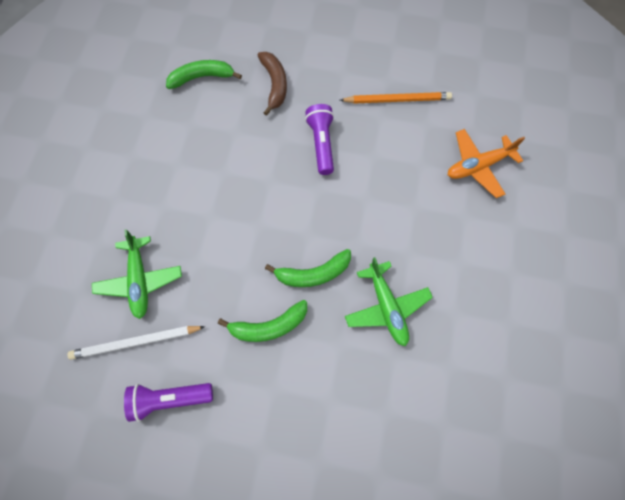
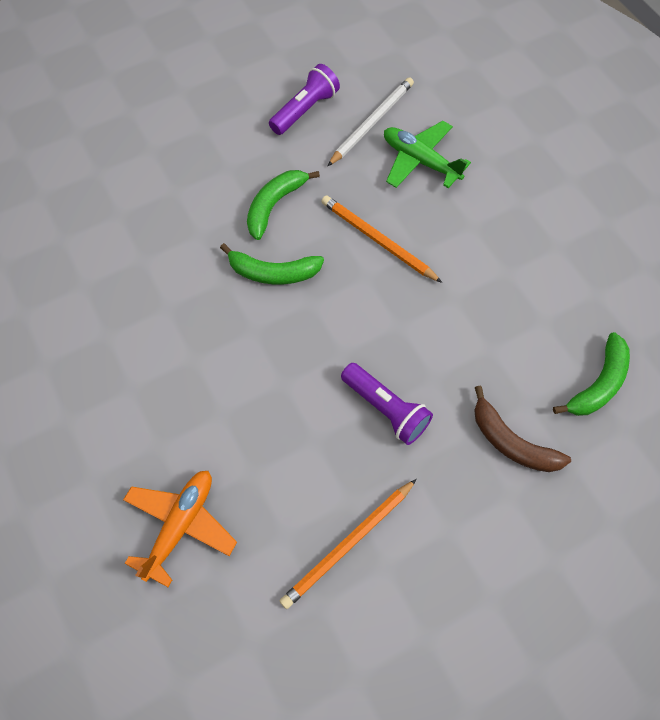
camera: 140 degrees right, 5 degrees down
(228, 243) = (378, 240): none -> orange pencil
(313, 273) = (273, 272): green banana -> green banana turned 120 degrees counterclockwise
(386, 307) = (179, 293): green plane -> none

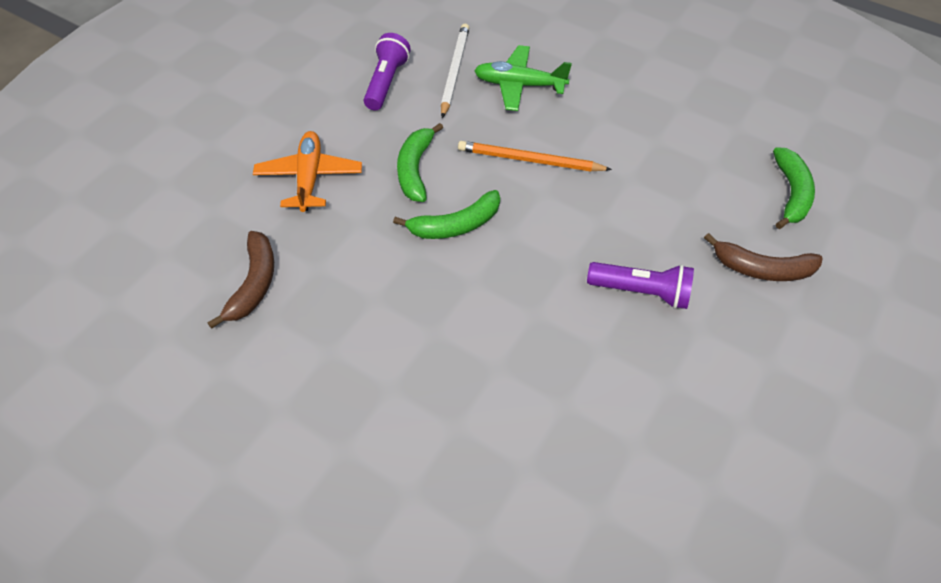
camera: 30 degrees left, 10 degrees down
(88, 251) = (254, 284): none -> brown banana
(180, 525) = (532, 489): orange plane -> orange plane (309, 178)
(349, 544) = (697, 420): orange pencil -> none

